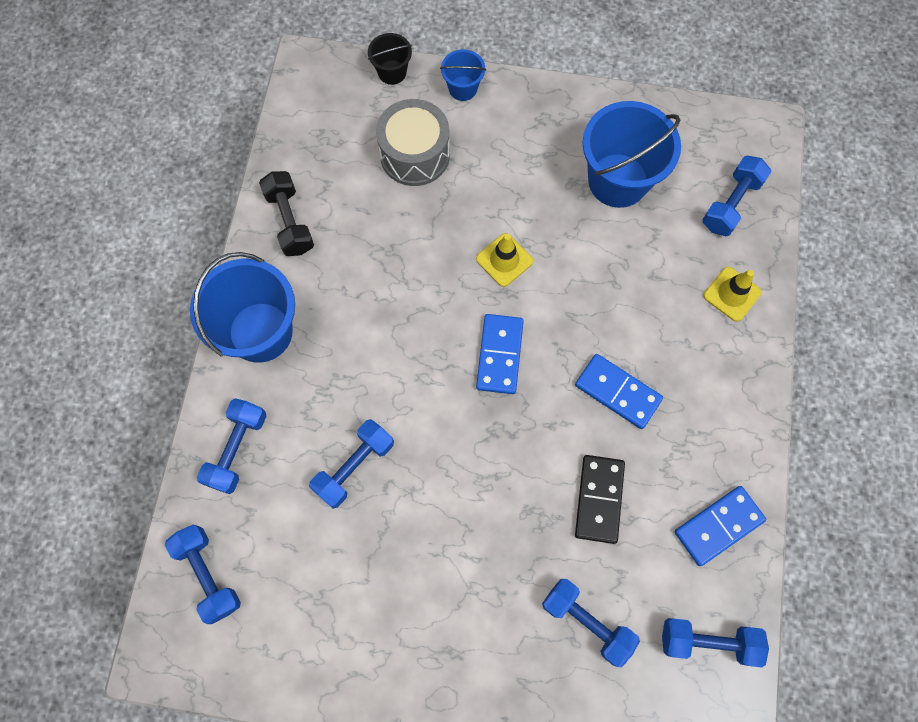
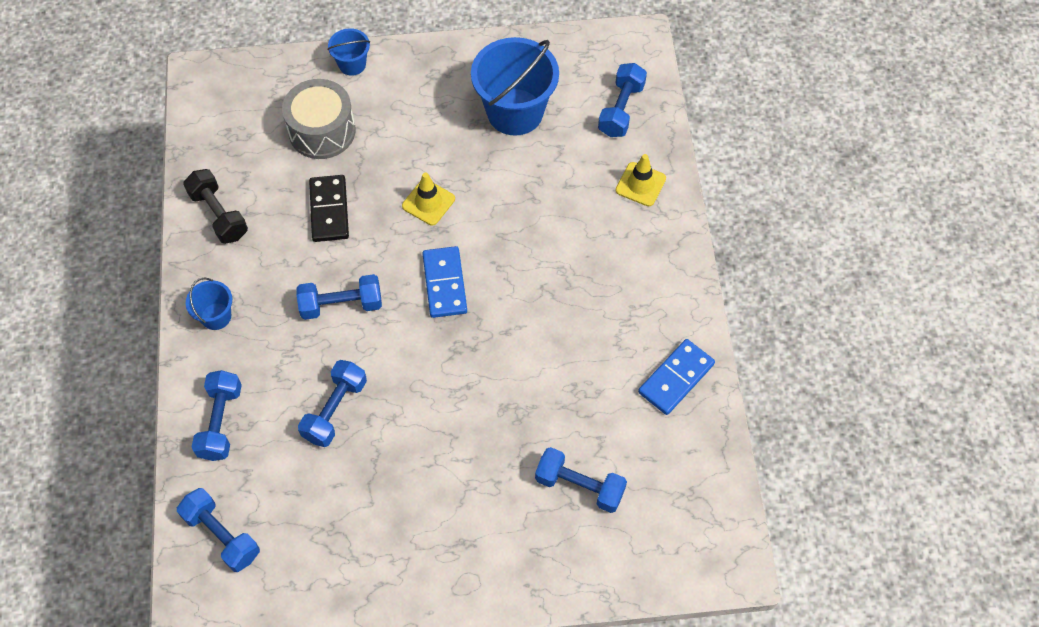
camera: 15 degrees left, 10 degrees down
(260, 332) = (216, 316): blue bucket -> blue bucket, size x0.49
(392, 72) = (282, 64): black bucket -> none
(599, 499) = (565, 382): black domino -> black domino (329, 210)
(617, 392) = (559, 290): blue domino -> none
(708, 641) = (690, 474): blue dumbbell -> blue dumbbell (341, 305)

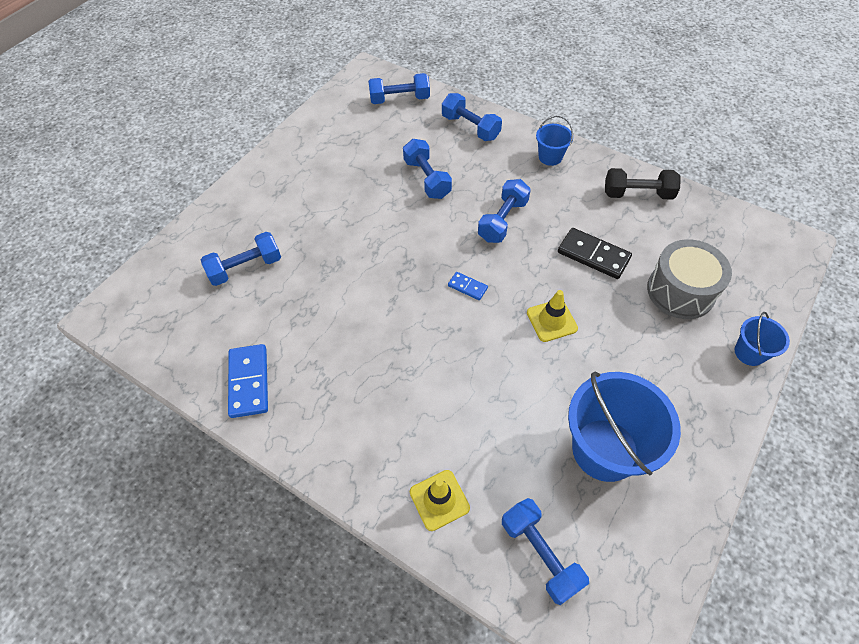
camera: 130 degrees right, 5 degrees down
(444, 284) = (467, 287): blue domino -> blue domino, size x0.54

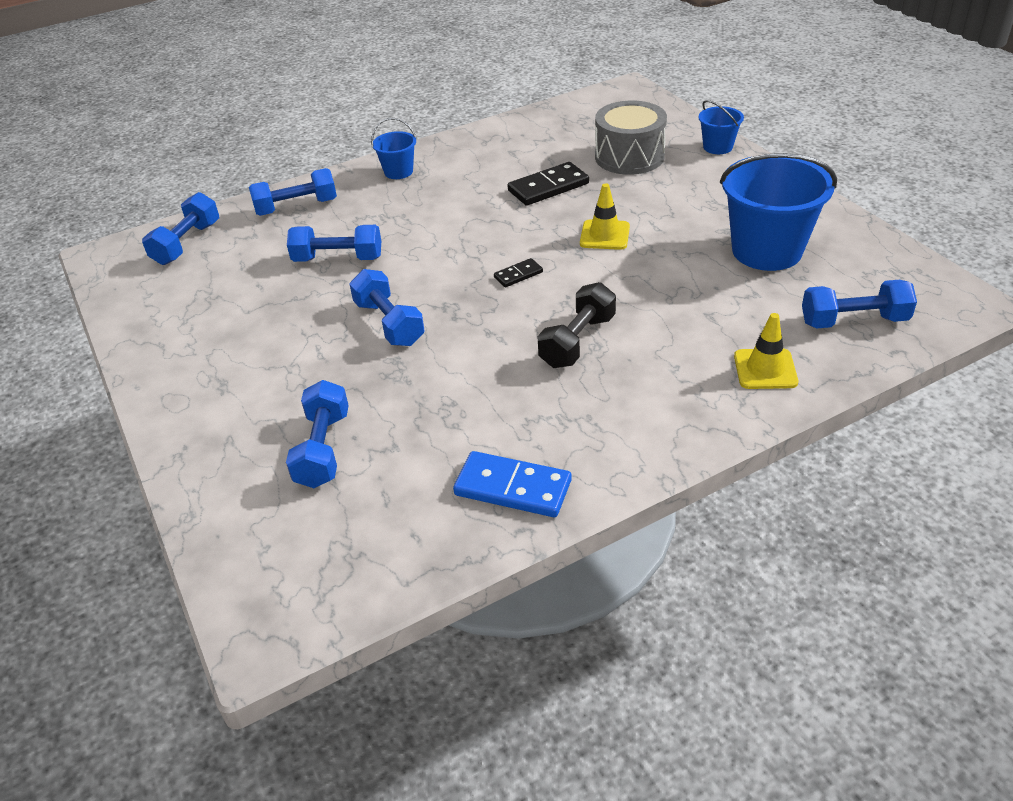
camera: 60 degrees left, 15 degrees down
(467, 287) = (518, 275): blue domino -> black domino
(503, 220) = (452, 226): blue dumbbell -> blue dumbbell (389, 323)
(637, 194) = (499, 140): black dumbbell -> black dumbbell (577, 341)

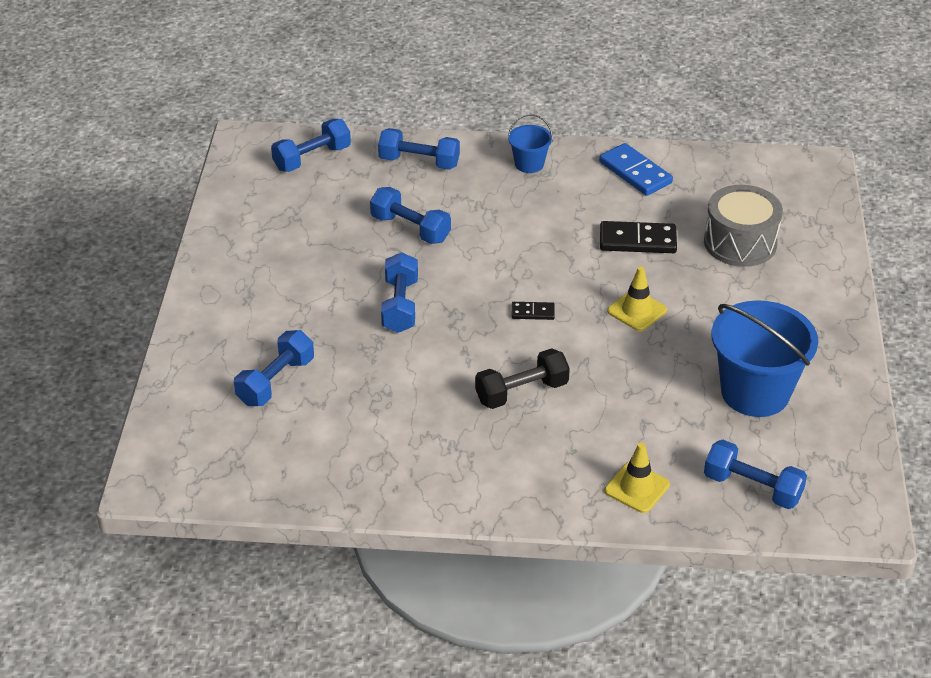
camera: 30 degrees right, 0 degrees up
(512, 488) = (372, 475): blue domino -> blue domino (635, 172)
(717, 147) = (831, 271): blue bucket -> none

